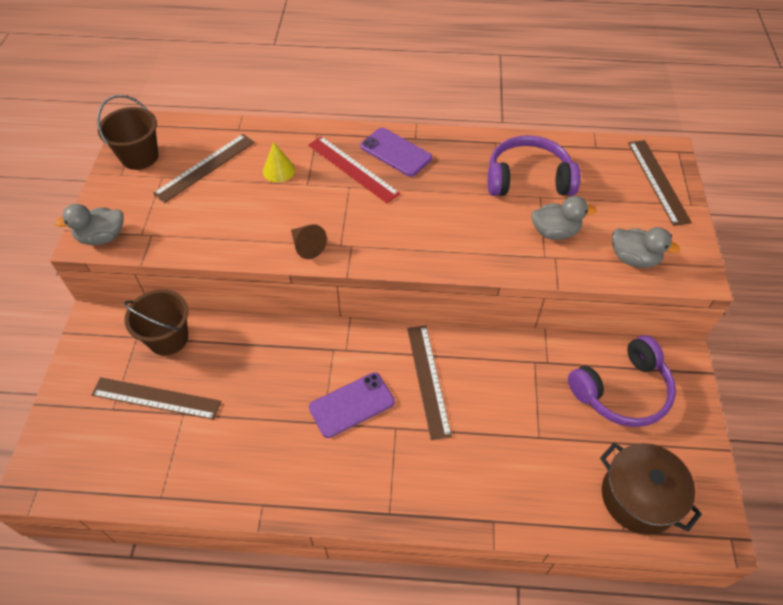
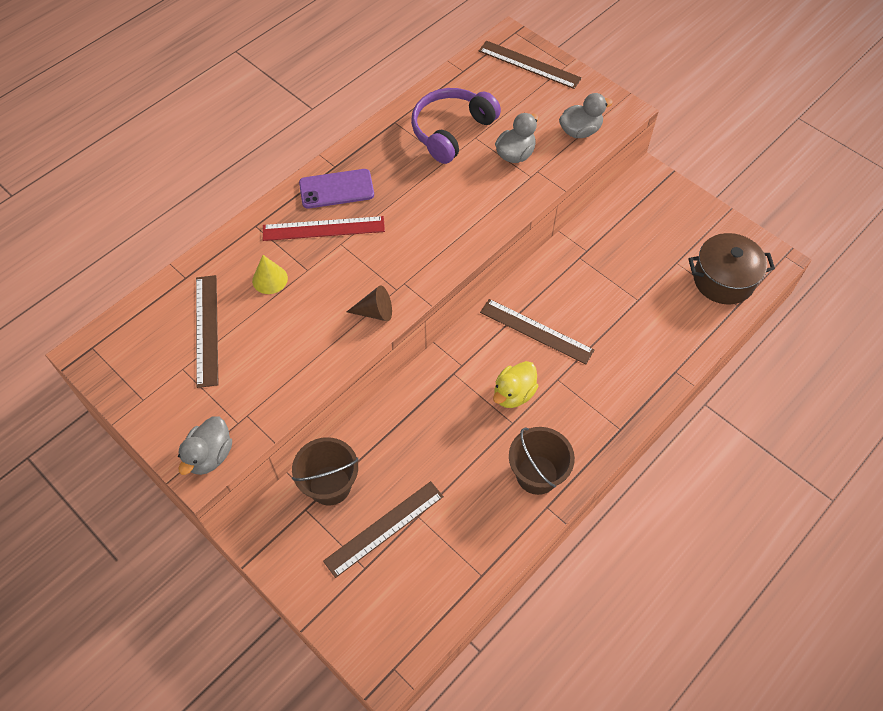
camera: 50 degrees left, 5 degrees up
(139, 156) = (135, 372): brown bucket -> brown bucket (537, 474)
(351, 405) = (513, 394): purple phone -> yellow duck
(622, 391) = (645, 227): purple headphones -> none

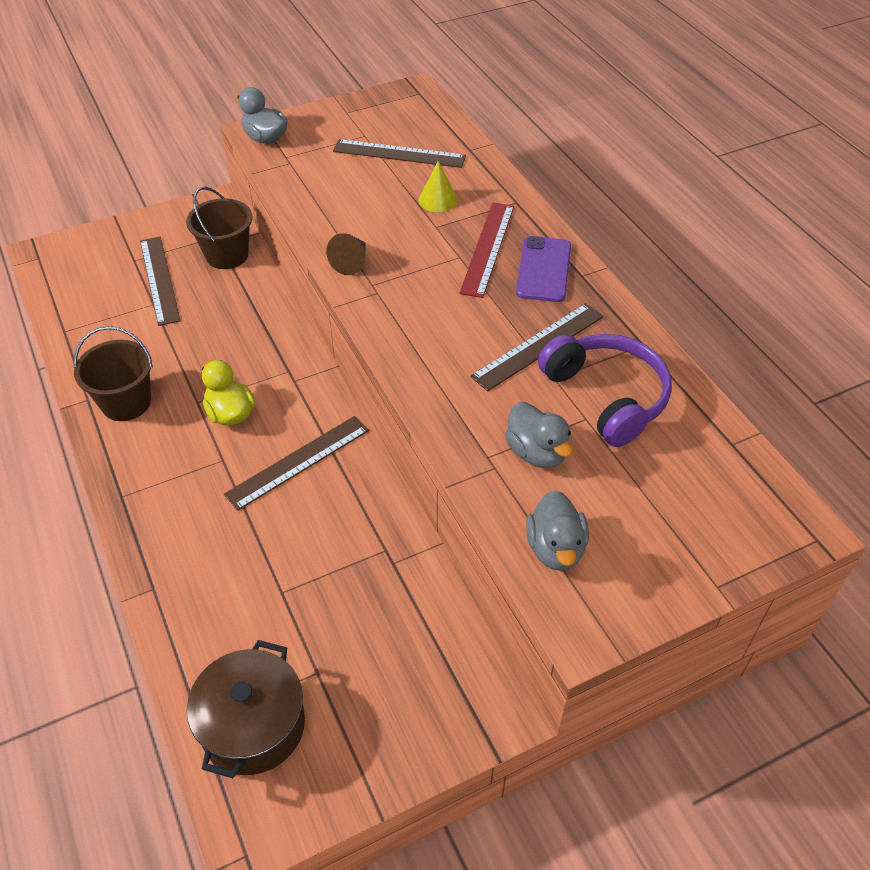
camera: 110 degrees right, 10 degrees down
(529, 64) = (729, 533): brown ruler -> brown ruler (538, 346)

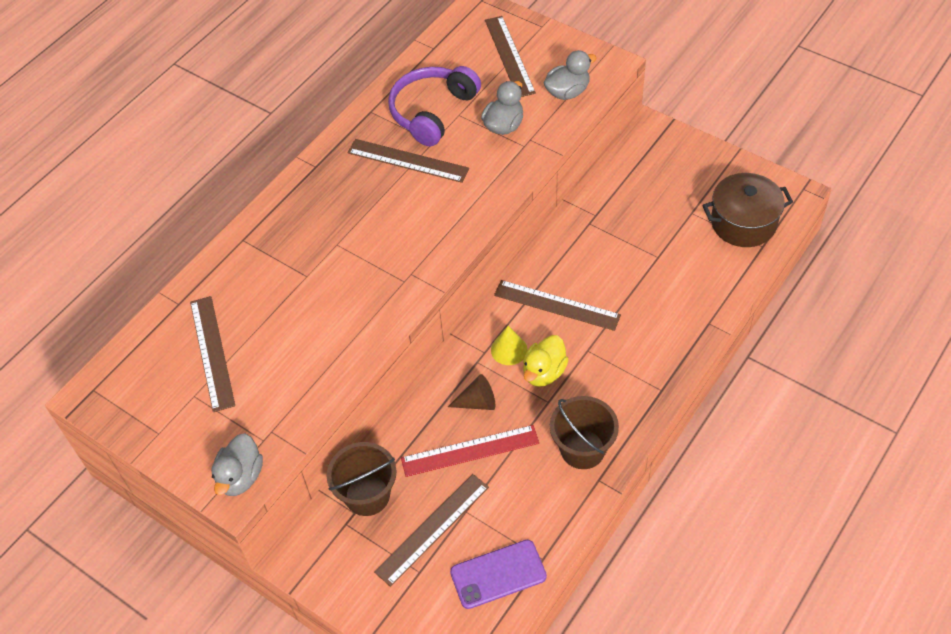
camera: 115 degrees left, 5 degrees up
(351, 262) = (386, 307): brown cone -> brown cone (477, 402)
(438, 200) = (269, 291): yellow cone -> yellow cone (509, 349)
(487, 248) = (316, 232): red ruler -> red ruler (470, 451)
(543, 269) = (322, 189): purple phone -> purple phone (498, 574)
(670, 517) = (509, 56): none -> brown ruler

